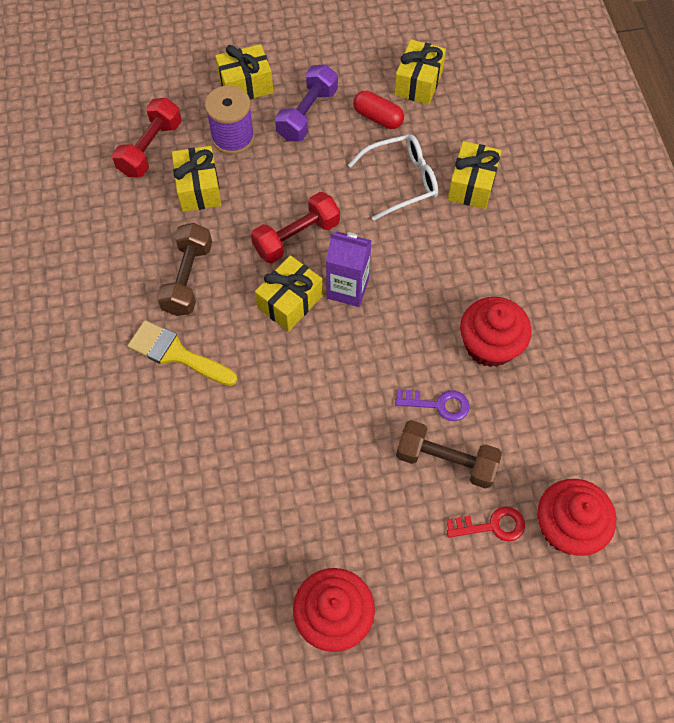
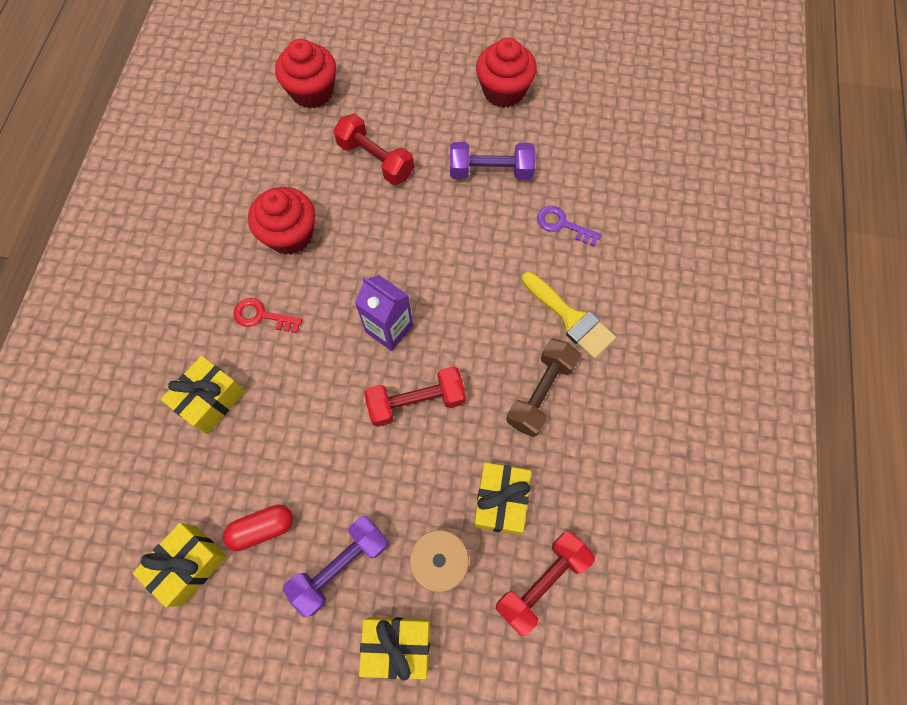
camera: 160 degrees left, 5 degrees up
(290, 302) = (449, 334): yellow gift -> none
(310, 491) = (490, 171): none -> purple dumbbell
(378, 118) = (262, 528): red capsule -> red capsule turned 75 degrees counterclockwise
(402, 181) = (279, 431): white glasses -> none
(438, 404) = (359, 202): purple key -> purple key (562, 225)
(445, 460) = (375, 160): brown dumbbell -> red dumbbell
(492, 525) = (365, 108): red key -> red key (262, 316)

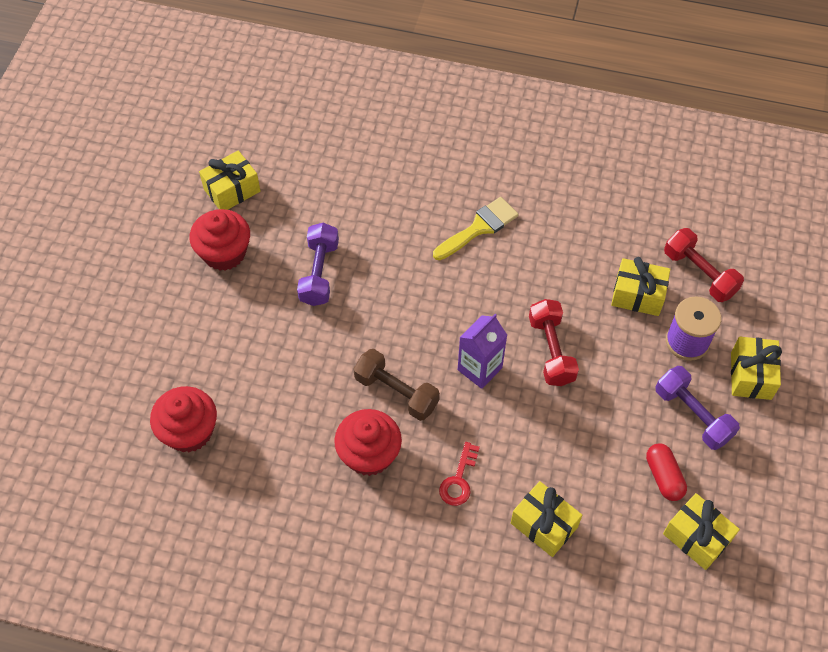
camera: 85 degrees left, 10 degrees down
(375, 160) = (289, 372): red dumbbell -> none
(540, 392) = (546, 257): brown dumbbell -> brown dumbbell (396, 392)
(562, 225) = (385, 222): purple key -> none
(579, 87) = (232, 190): none -> yellow gift

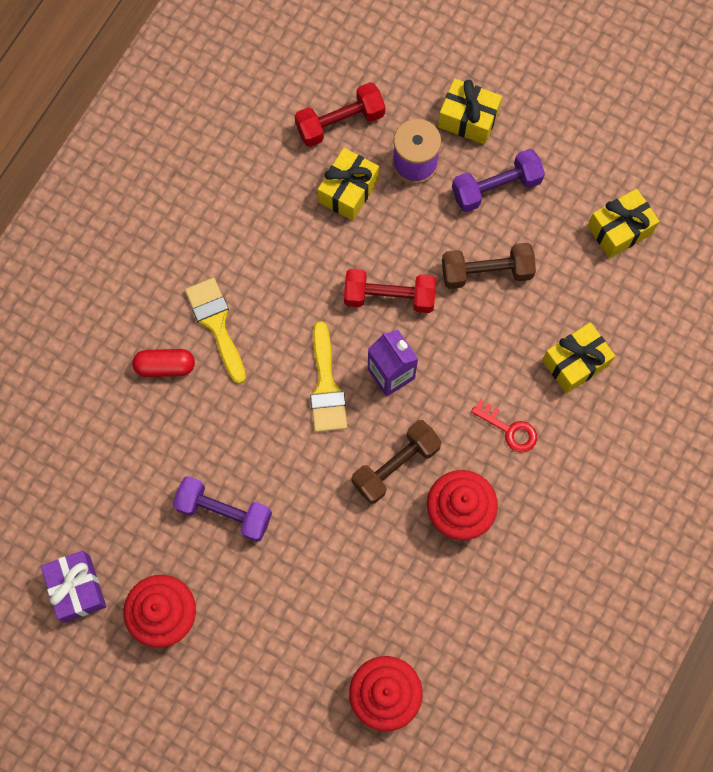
camera: 75 degrees left, 15 degrees up
(232, 190) = (77, 588): yellow gift -> purple gift
(451, 321) = (326, 386): none -> yellow brush
(605, 425) = (486, 272): none -> brown dumbbell
(663, 477) = (553, 237): red capsule -> red capsule (165, 366)

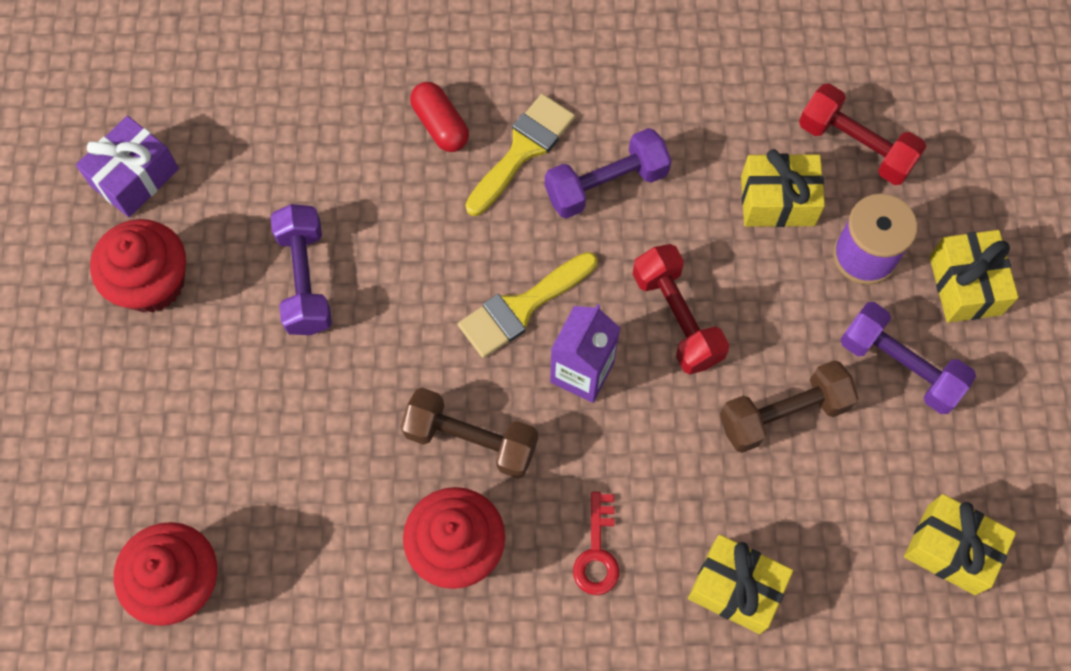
camera: 60 degrees right, 5 degrees down
(273, 286) = (606, 184): none -> purple dumbbell
(486, 272) = (783, 414): brown dumbbell -> brown dumbbell turned 75 degrees counterclockwise

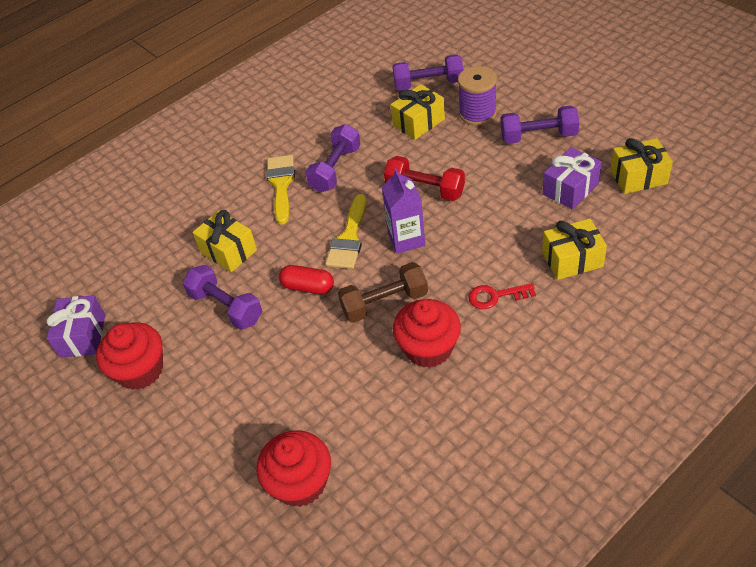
camera: 35 degrees left, 20 degrees down
(440, 125) = (229, 204): red capsule -> red capsule (308, 287)
(597, 552) = (496, 296): red key -> red key turned 120 degrees clockwise
(783, 414) = (512, 186): brown dumbbell -> none
(848, 485) = (570, 189): none -> purple gift
(855, 146) = (428, 84): red dumbbell -> purple dumbbell
(965, 285) = (529, 94): yellow gift -> yellow gift (228, 251)

